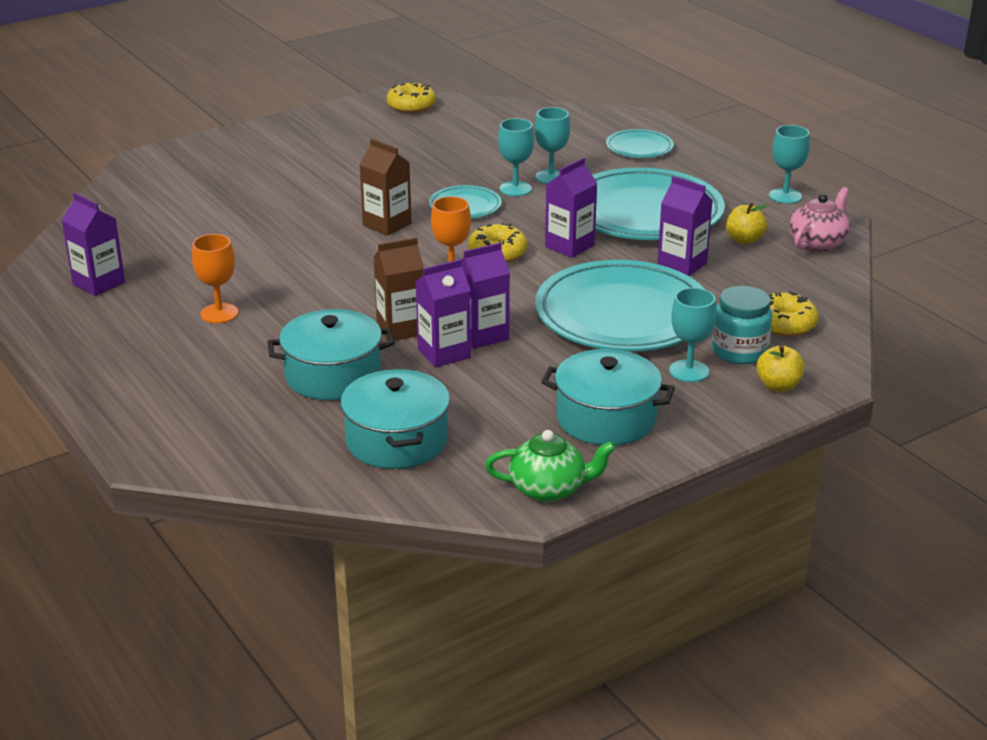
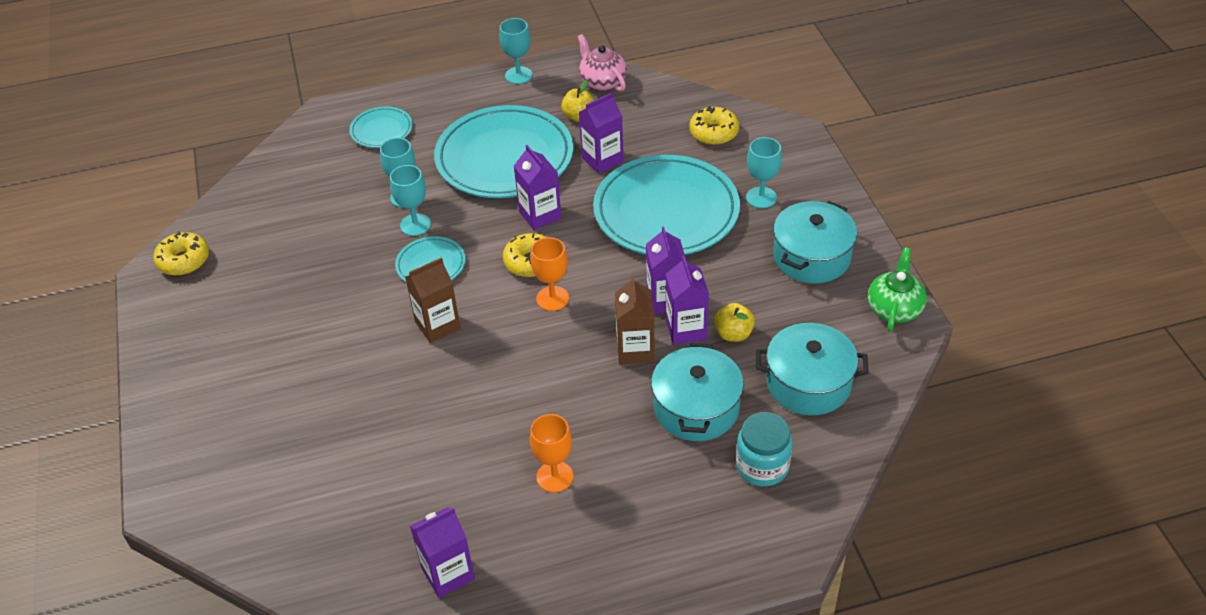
camera: 70 degrees left, 15 degrees up
(739, 351) = (743, 165): turquoise jar -> turquoise jar (762, 466)
(778, 386) = (795, 159): yellow apple -> yellow apple (733, 334)

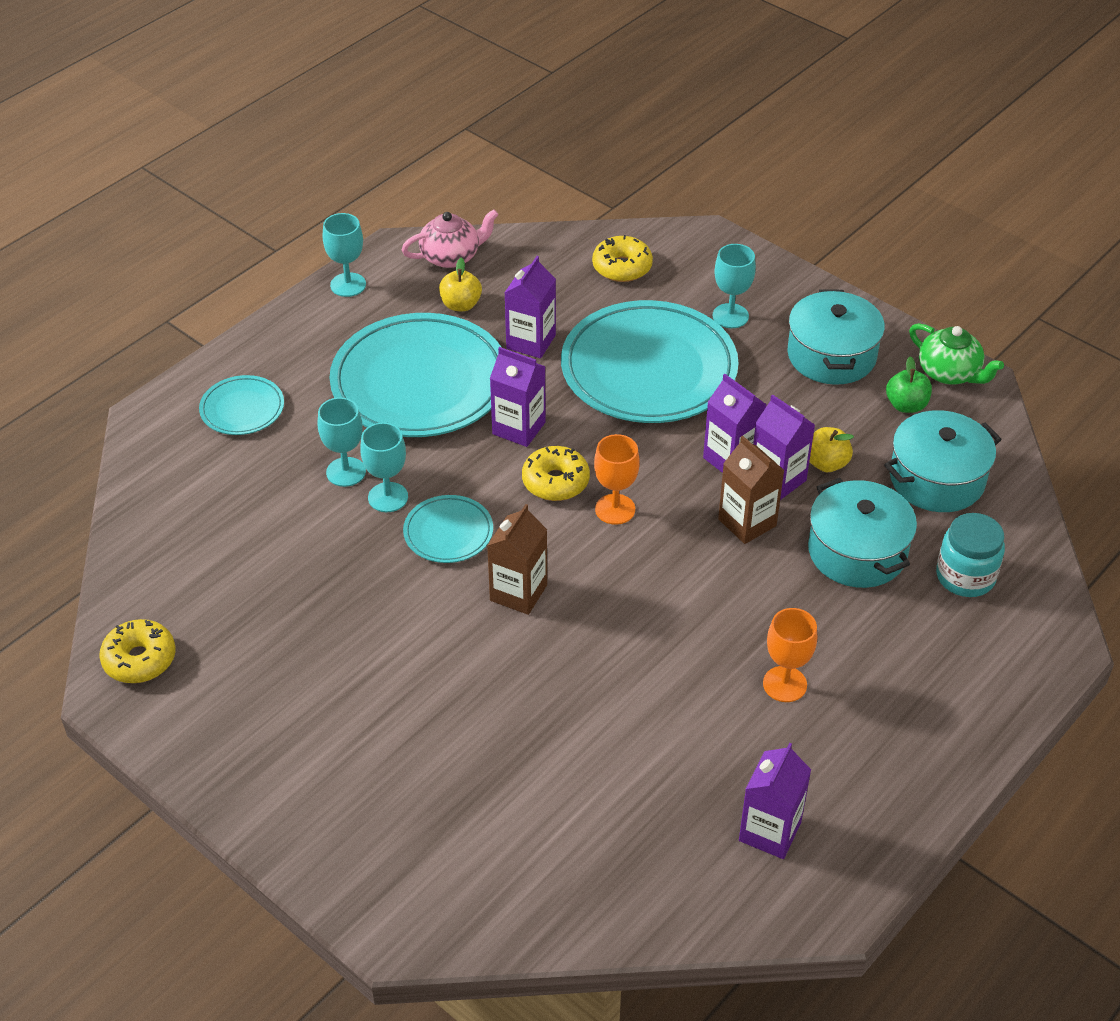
camera: 35 degrees left, 0 degrees up
(602, 81) = (451, 257): pink teapot -> pink teapot turned 135 degrees clockwise
(836, 318) = (906, 405): none -> green apple
(894, 308) = (949, 373): green teapot -> green teapot turned 150 degrees clockwise

